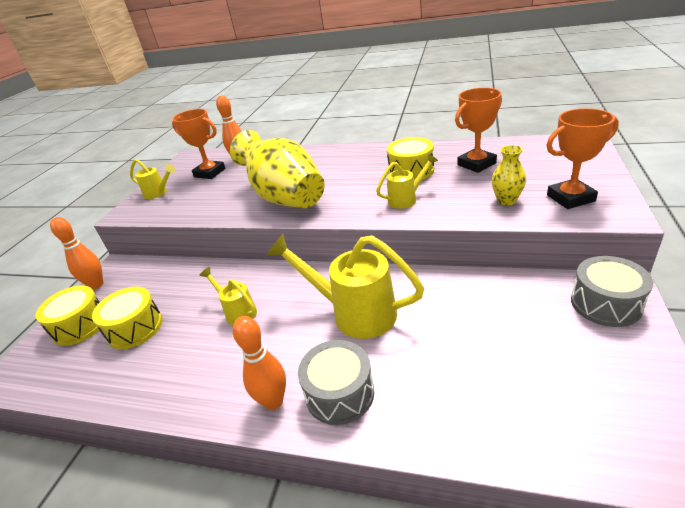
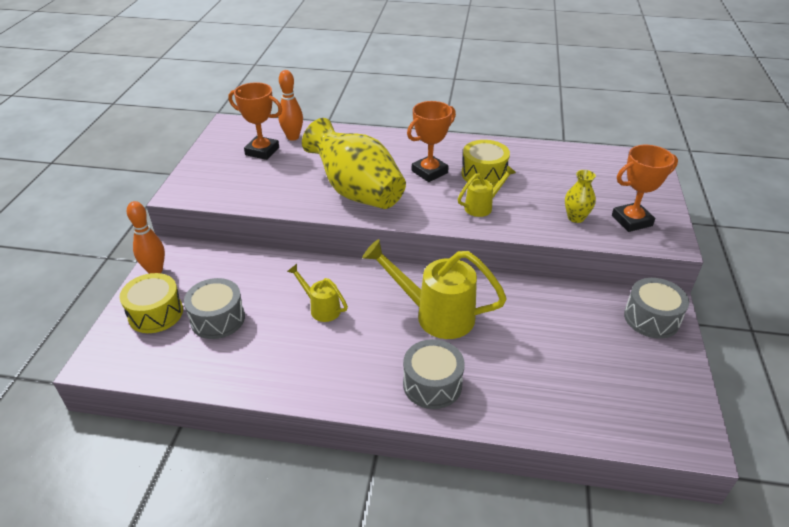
camera: 10 degrees left, 5 degrees up
(135, 328) = (218, 319): yellow drum -> grey drum
(159, 193) = (209, 171): yellow watering can -> none
(273, 401) = (375, 389): orange bowling pin -> none
(476, 164) = (547, 173): orange trophy -> orange trophy (429, 172)

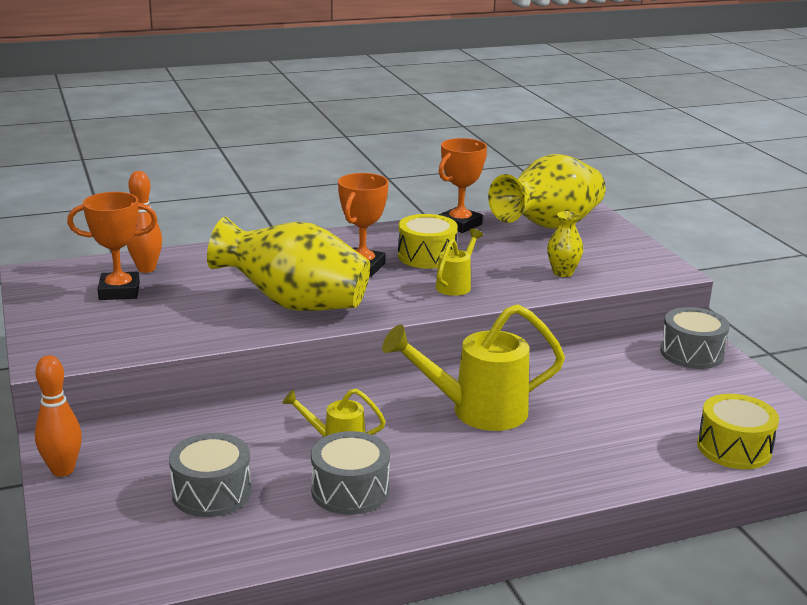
camera: 30 degrees left, 15 degrees down
(156, 313) = (115, 513): yellow drum -> yellow drum (734, 448)
(432, 384) = (535, 472): grey drum -> grey drum (350, 490)
(603, 170) = (548, 227): none -> yellow vase
(631, 220) = (618, 263): orange trophy -> orange trophy (460, 224)

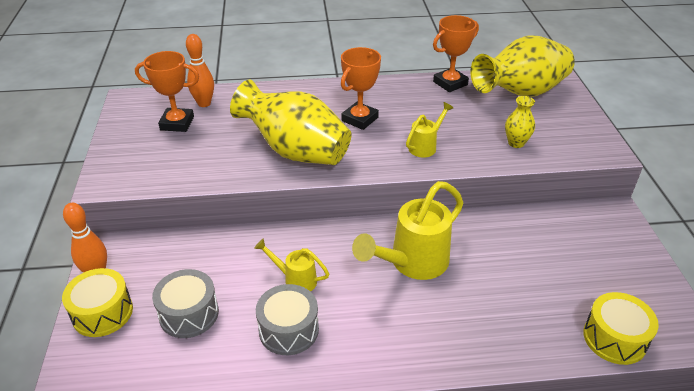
camera: 15 degrees right, 15 degrees up
(426, 256) = (413, 113): yellow drum -> yellow drum (102, 313)
(476, 411) = (412, 263): yellow watering can -> yellow watering can turned 45 degrees counterclockwise
(691, 353) = (608, 227): grey drum -> none

